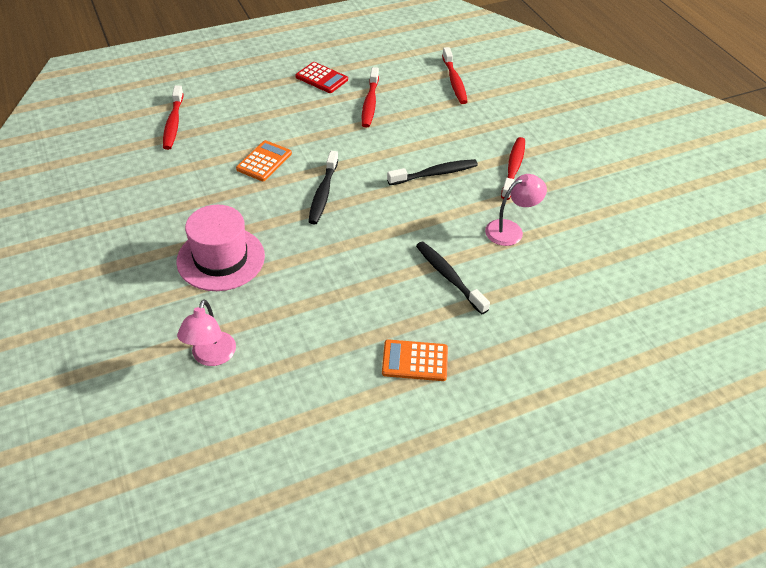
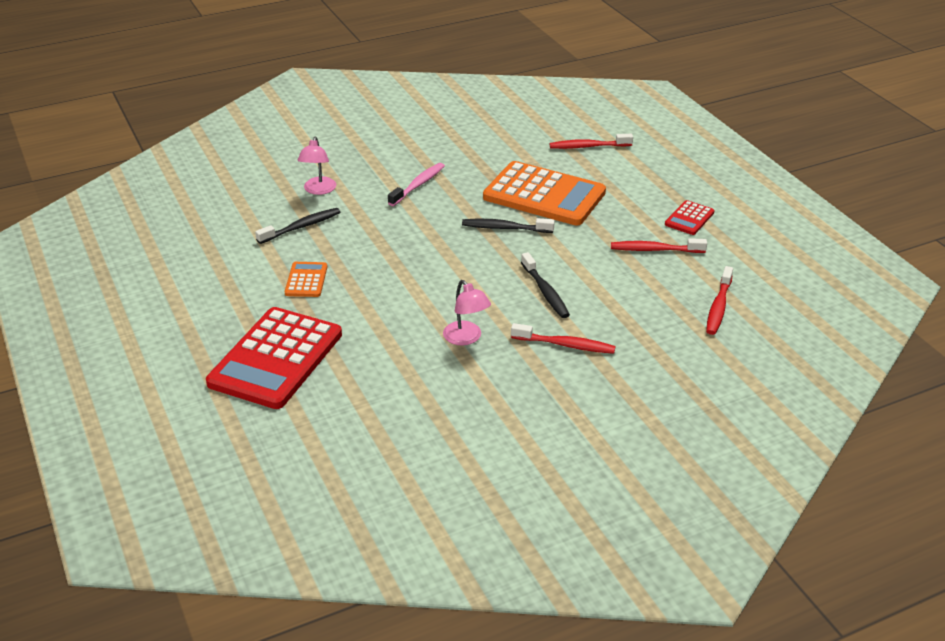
camera: 90 degrees right, 10 degrees down
(211, 357) = (318, 190): pink lamp -> pink lamp turned 90 degrees counterclockwise
(221, 258) = (418, 185): pink hat -> pink toothbrush
(264, 161) = (544, 195): orange calculator -> orange calculator, size x2.22
(448, 277) = (400, 298): black toothbrush -> black toothbrush (301, 227)
(454, 81) = (718, 307): red toothbrush -> red toothbrush turned 60 degrees counterclockwise
(563, 381) = (276, 359): none -> red calculator

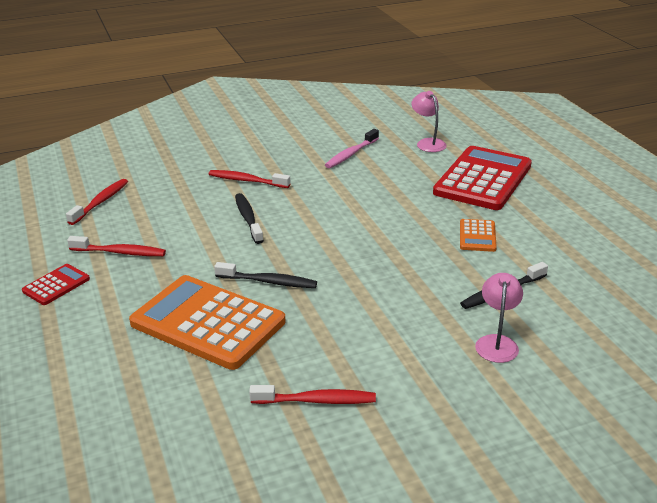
camera: 175 degrees left, 5 degrees down
(418, 185) = (365, 345): pink toothbrush -> pink toothbrush (351, 154)
(466, 338) = (327, 187): pink lamp -> pink lamp (428, 143)
(588, 146) = (109, 404): red toothbrush -> red toothbrush (317, 401)

